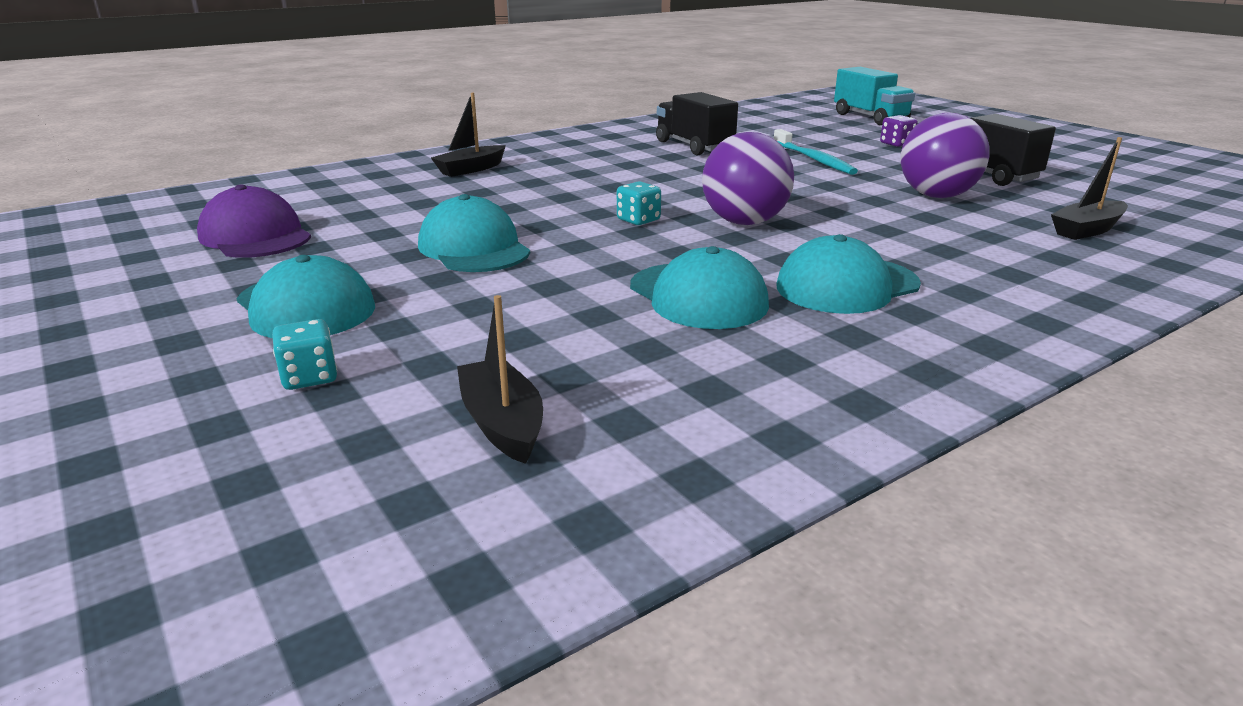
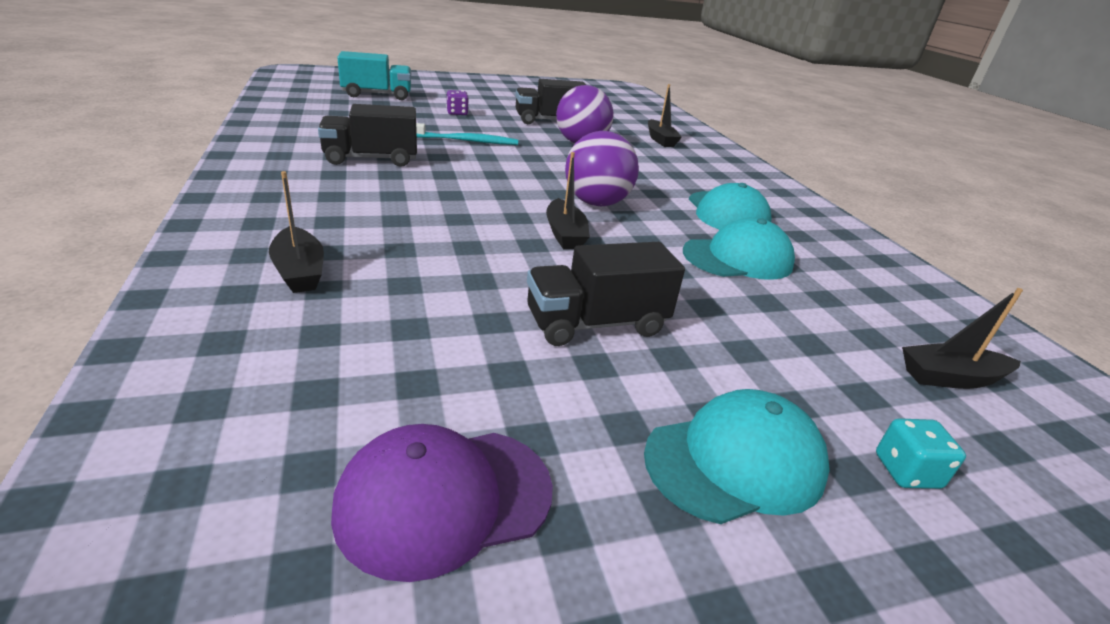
camera: 75 degrees left, 5 degrees up
(474, 248) = (596, 324): turquoise cap -> black truck
(638, 220) = (565, 234): turquoise dice -> black boat

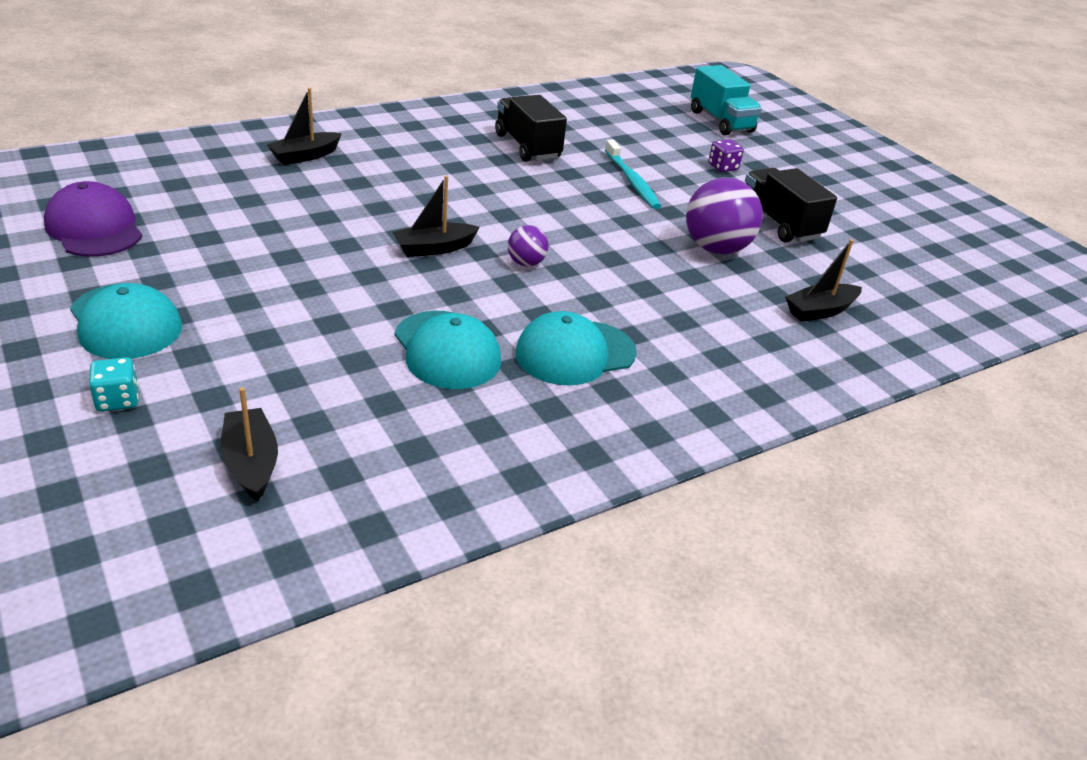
camera: 75 degrees right, 5 degrees up
(596, 203) = (526, 263): purple ball -> purple ball, size x0.51
(596, 324) = (279, 267): black truck -> none

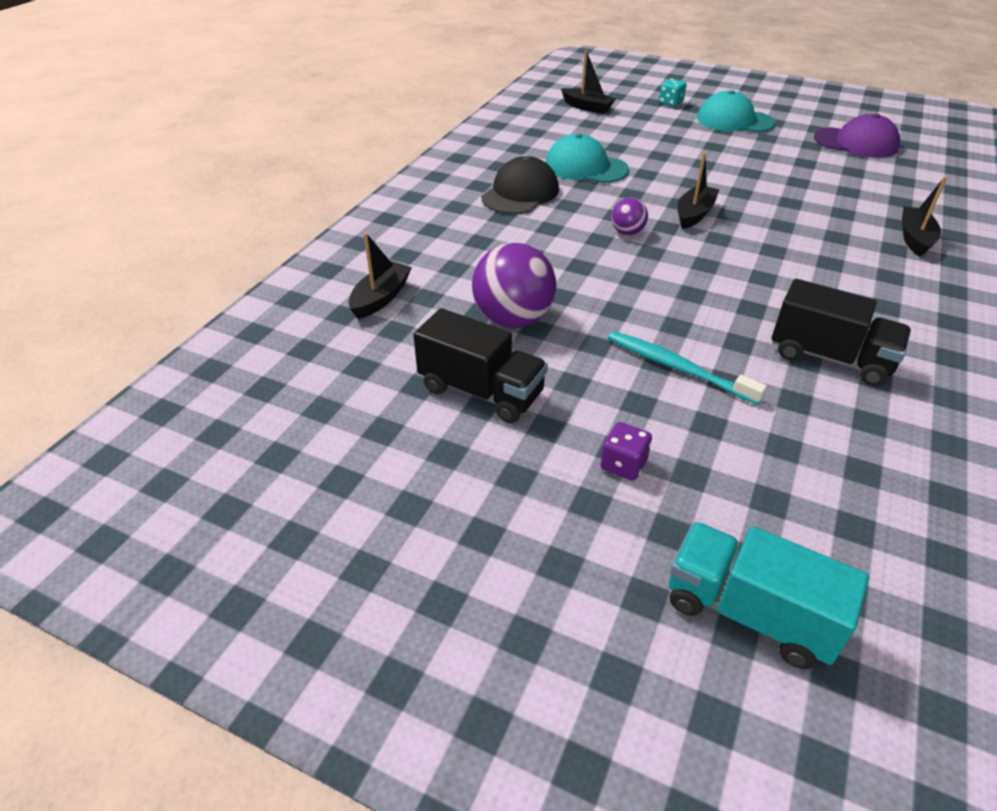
camera: 150 degrees right, 5 degrees up
(575, 353) = (520, 193): turquoise cap -> black cap

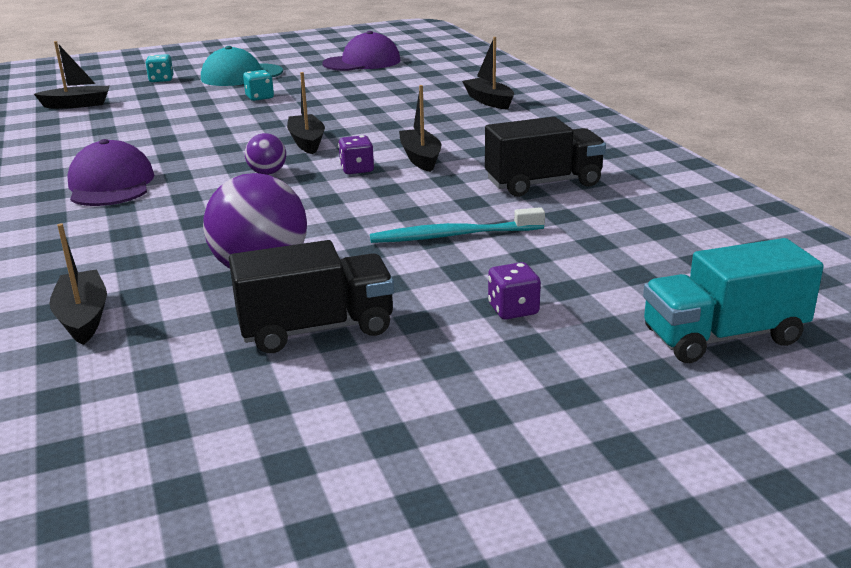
camera: 45 degrees left, 15 degrees down
(520, 193) = (111, 184): black cap -> purple cap
(586, 167) = (150, 145): turquoise cap -> none
(694, 261) = (357, 169): none -> purple dice
(718, 151) = (259, 97): none -> turquoise dice
(760, 275) = (420, 158): none -> black boat

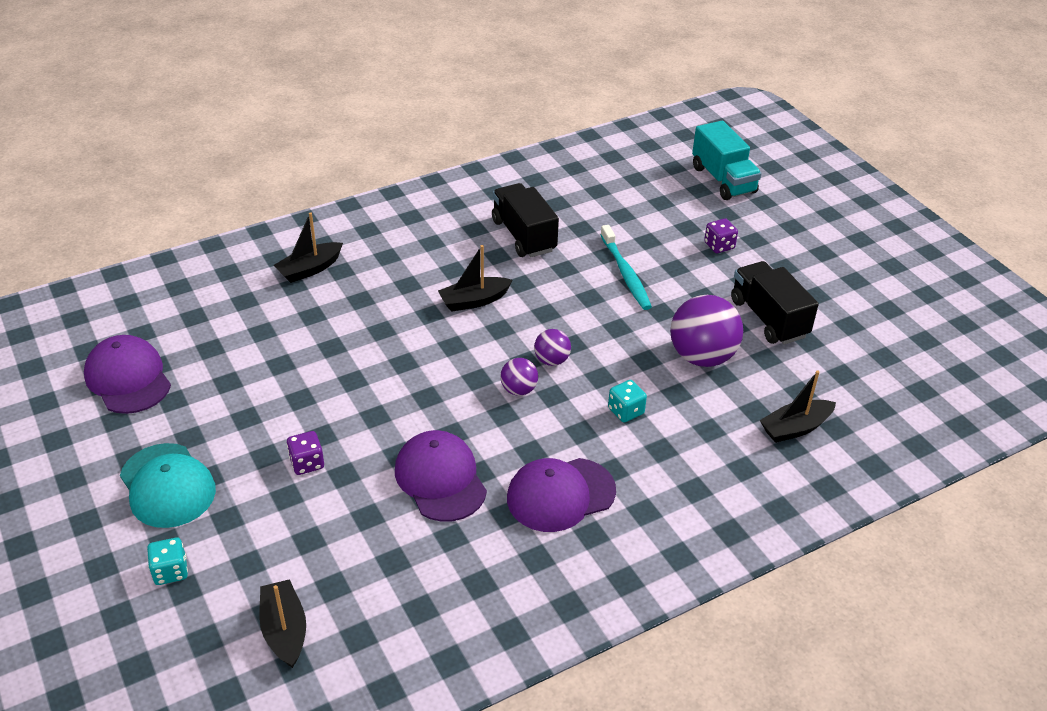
camera: 100 degrees left, 15 degrees up
(175, 143) = (440, 479): none -> purple cap
(259, 97) = (274, 445): turquoise dice -> turquoise dice (626, 411)
(304, 188) = (551, 360): none -> purple ball
(307, 142) = (433, 378): black boat -> none
(357, 169) = (504, 335): purple dice -> purple dice (307, 463)

